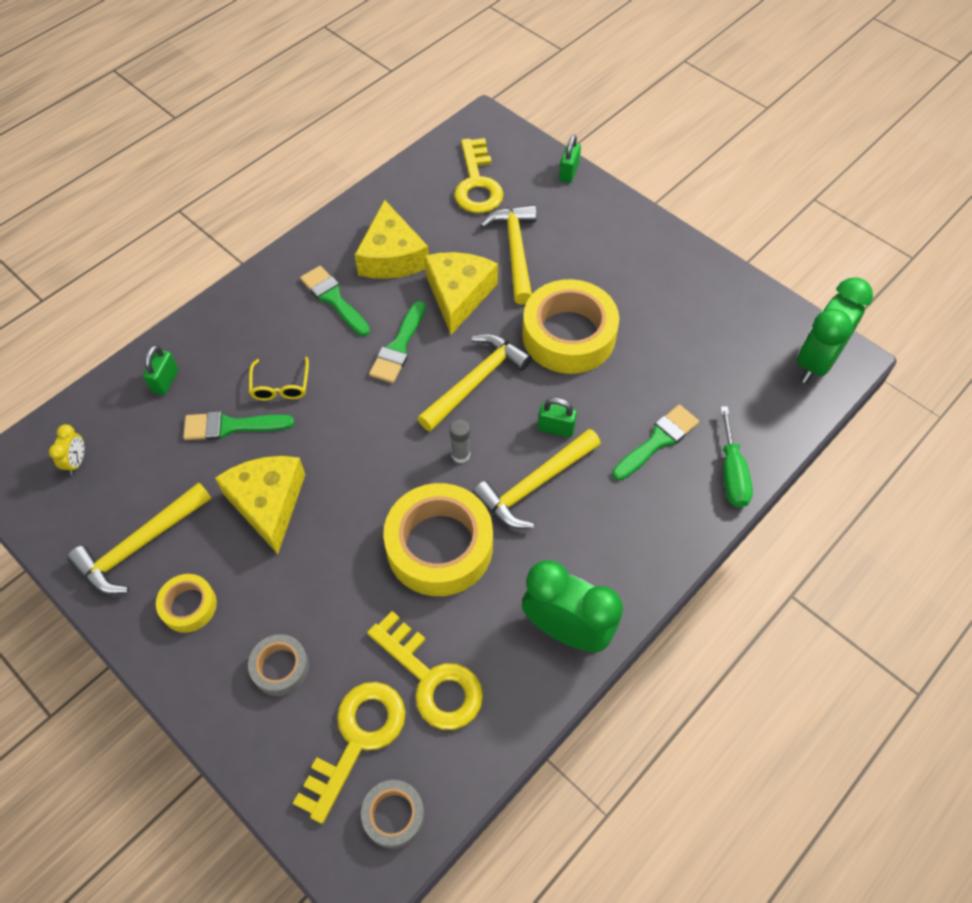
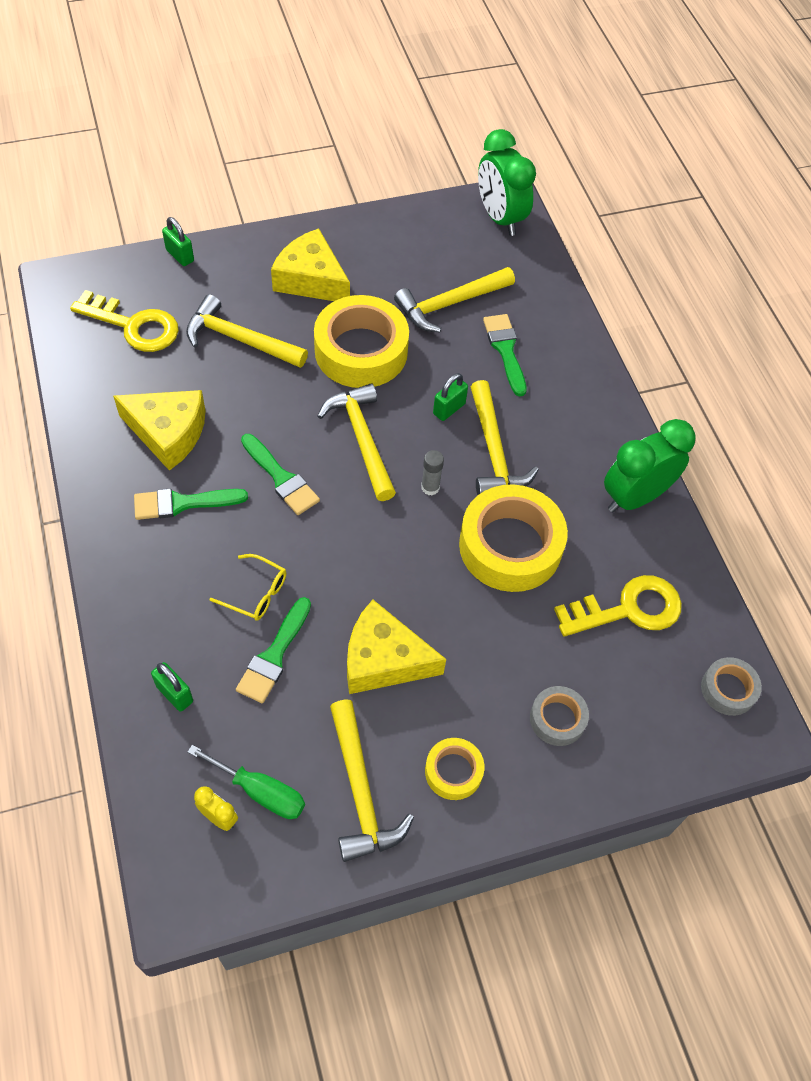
camera: 65 degrees left, 0 degrees up
(357, 739) = (652, 687): yellow key -> none
(458, 295) = (256, 405): yellow cheese -> yellow cheese (311, 279)
(676, 373) = (450, 304): none -> yellow hammer
(731, 473) = (563, 323): green screwdriver -> green screwdriver (260, 791)

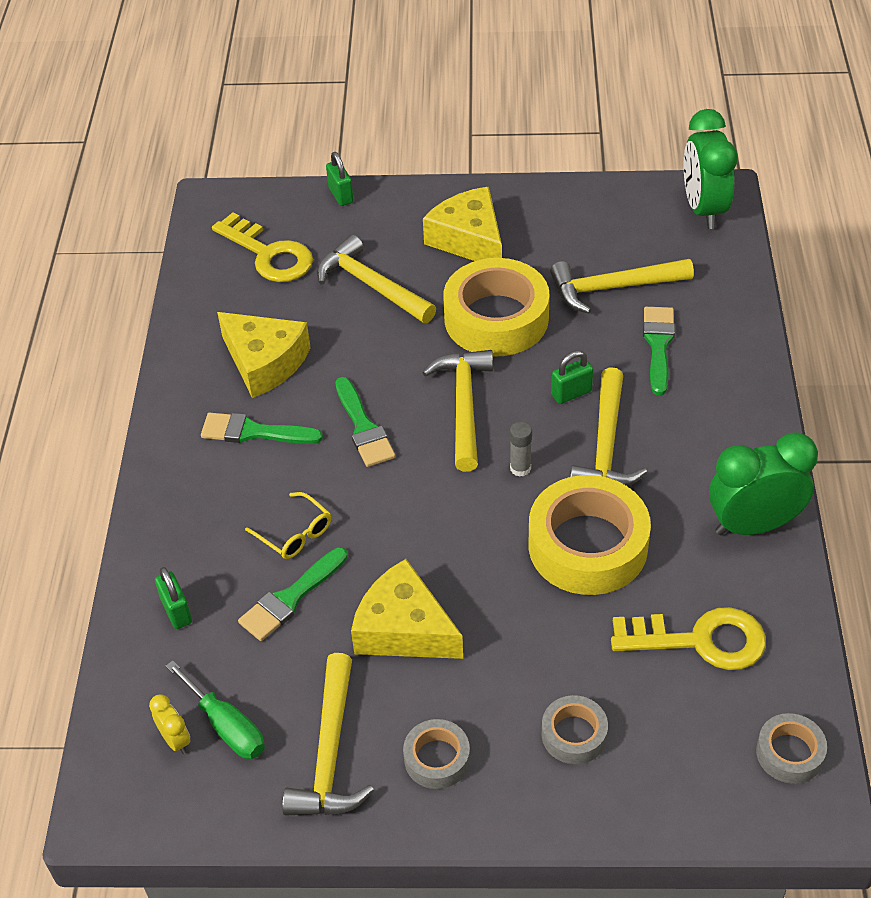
camera: 25 degrees right, 10 degrees down
(453, 771) = (437, 759): yellow tape -> grey tape

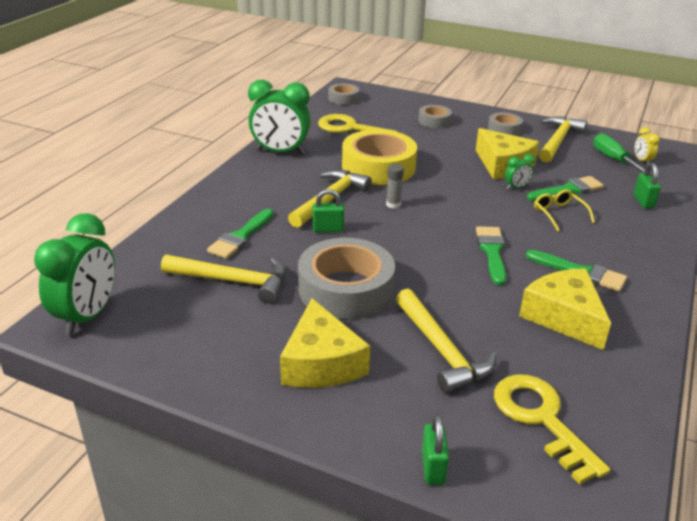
camera: 160 degrees left, 15 degrees down
(367, 574) = (516, 187): none -> green clock
(463, 407) = (410, 243): yellow hammer -> none
(496, 318) = (346, 289): yellow tape -> grey tape

